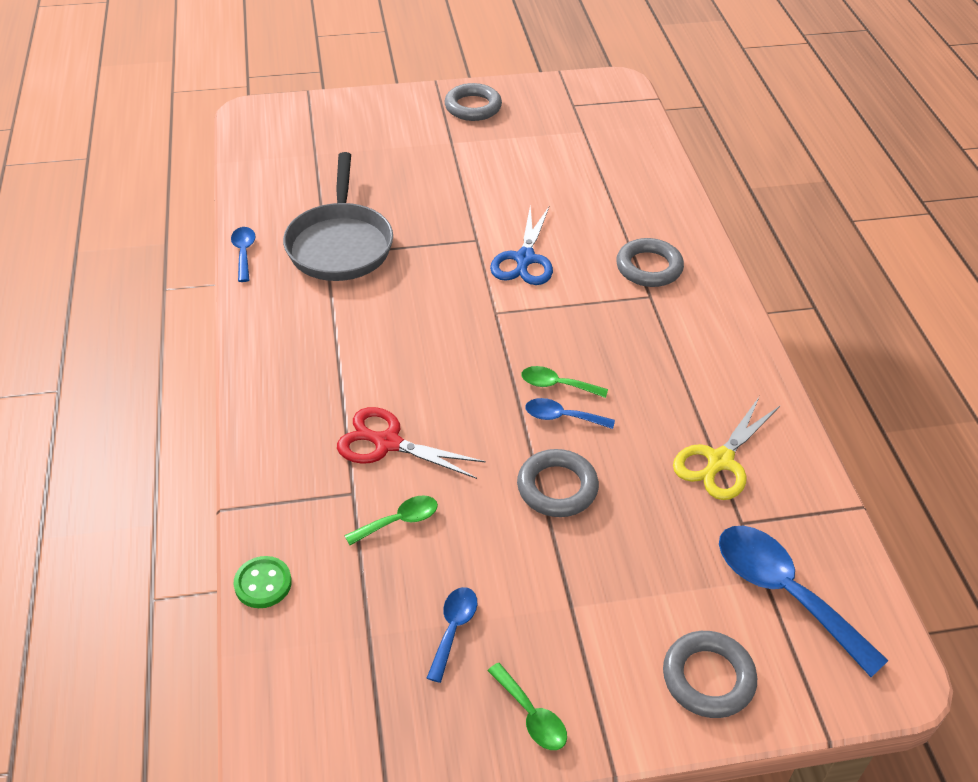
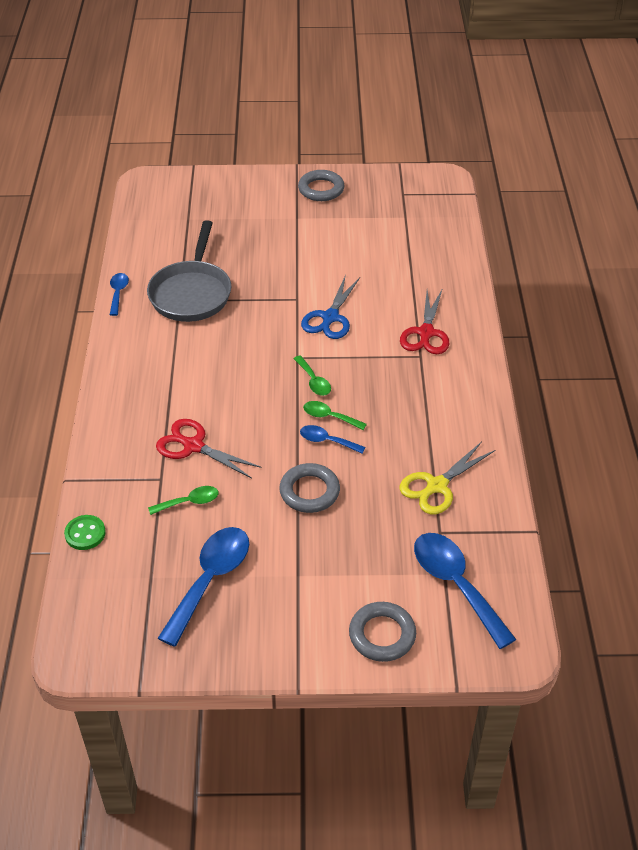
camera: 10 degrees right, 0 degrees up
(453, 629) = (210, 580): blue spoon -> blue spoon, size x1.93
(531, 715) = (250, 643): green spoon -> green spoon (314, 381)
(649, 267) = (426, 333): grey ring -> red scissors

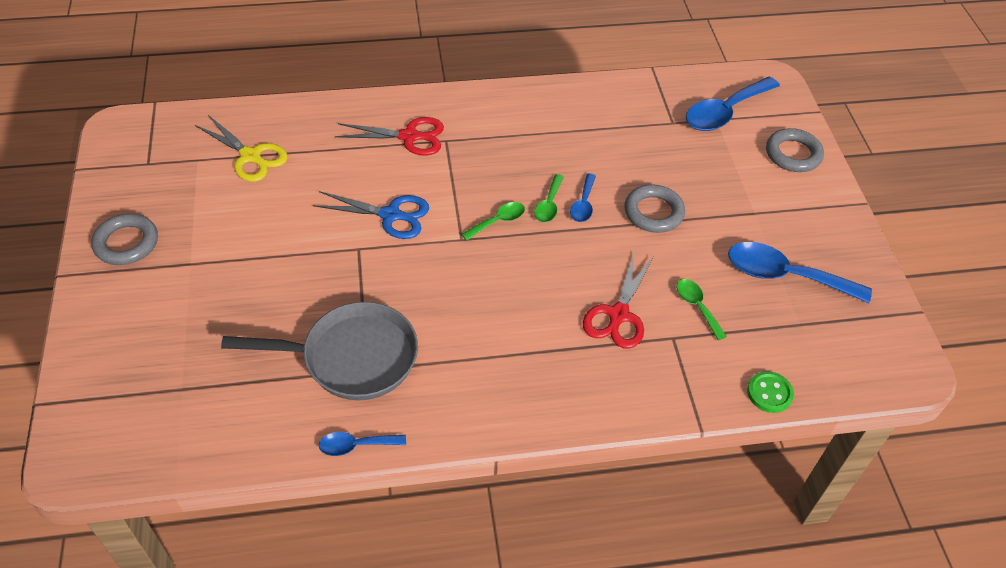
camera: 100 degrees left, 5 degrees up
(436, 486) = (620, 125): yellow scissors -> yellow scissors (251, 156)

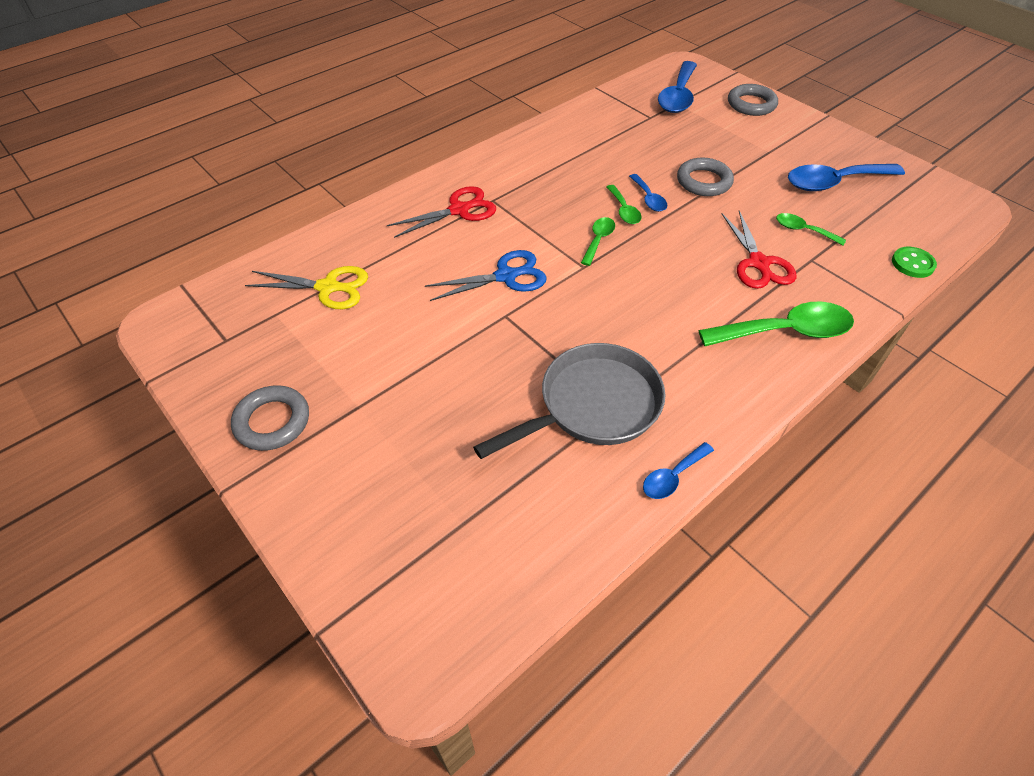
camera: 30 degrees left, 0 degrees up
(573, 387) = (785, 331): none -> green spoon

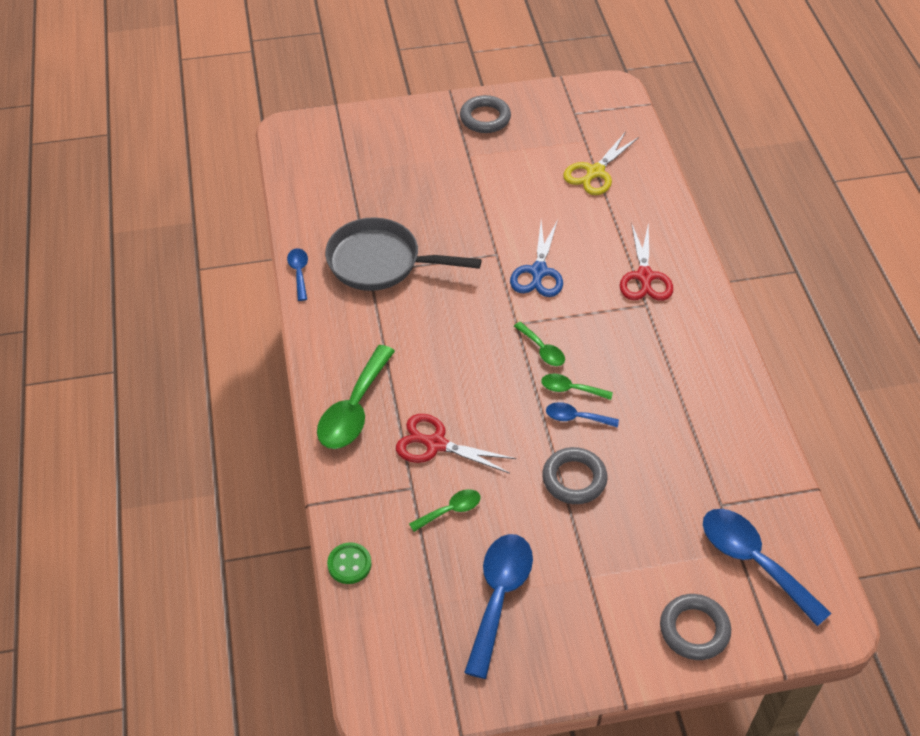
camera: 120 degrees right, 0 degrees up
(593, 405) = (380, 262): grey pan -> grey pan turned 105 degrees clockwise

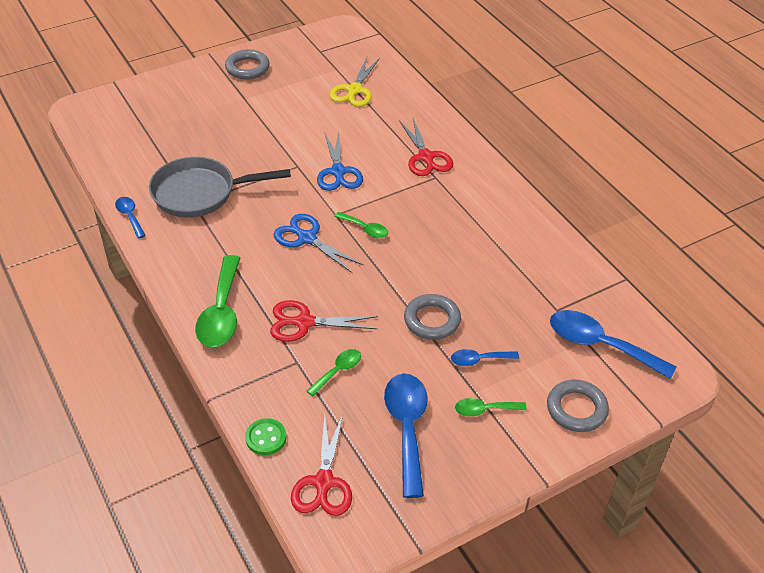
camera: 20 degrees left, 5 degrees down
(389, 631) = (323, 483): none -> red scissors
(474, 344) = (306, 238): none -> blue scissors
(570, 389) = (401, 253): green spoon -> green spoon (484, 410)
(576, 418) = (414, 273): blue spoon -> blue spoon (479, 360)

